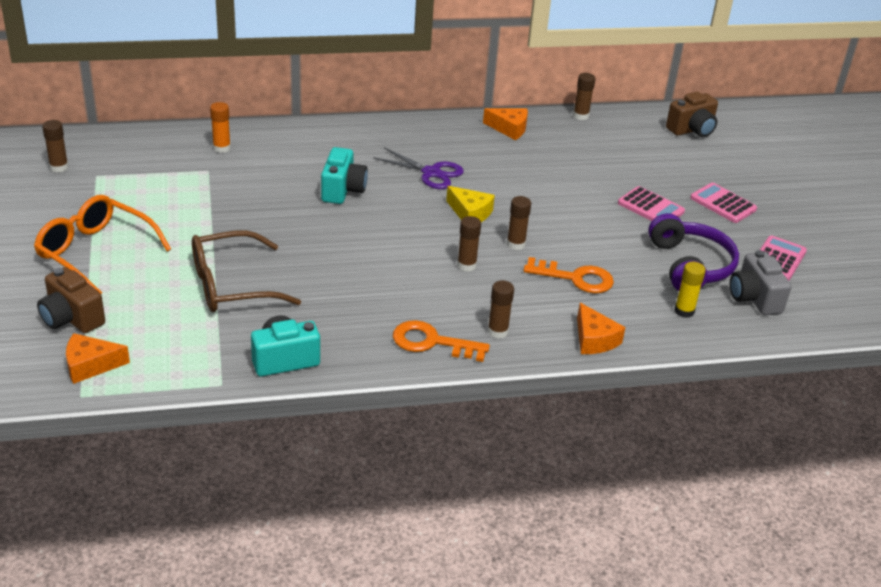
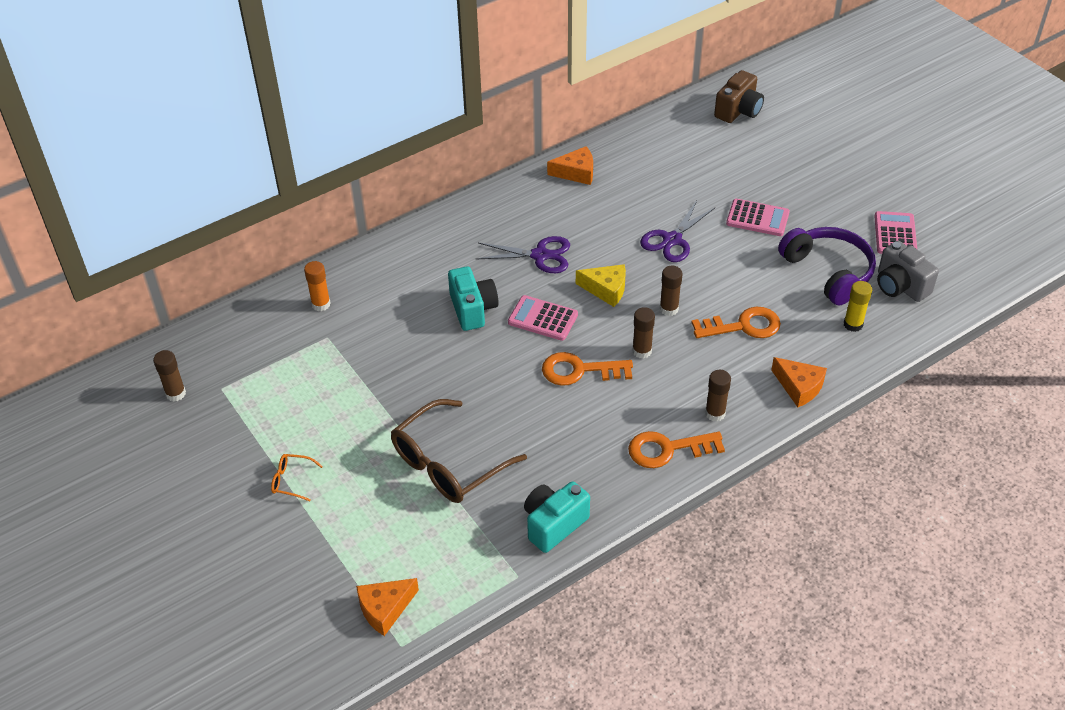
camera: 20 degrees left, 10 degrees up
(71, 318) = (327, 565): brown camera -> none
(95, 252) = (291, 480): orange glasses -> orange glasses, size x0.43
(399, 260) = (580, 370): none -> orange key
(558, 198) = (672, 240): none -> purple scissors
(580, 116) = (630, 131): brown glue stick -> none
(723, 204) = (815, 189): pink calculator -> pink calculator (543, 319)

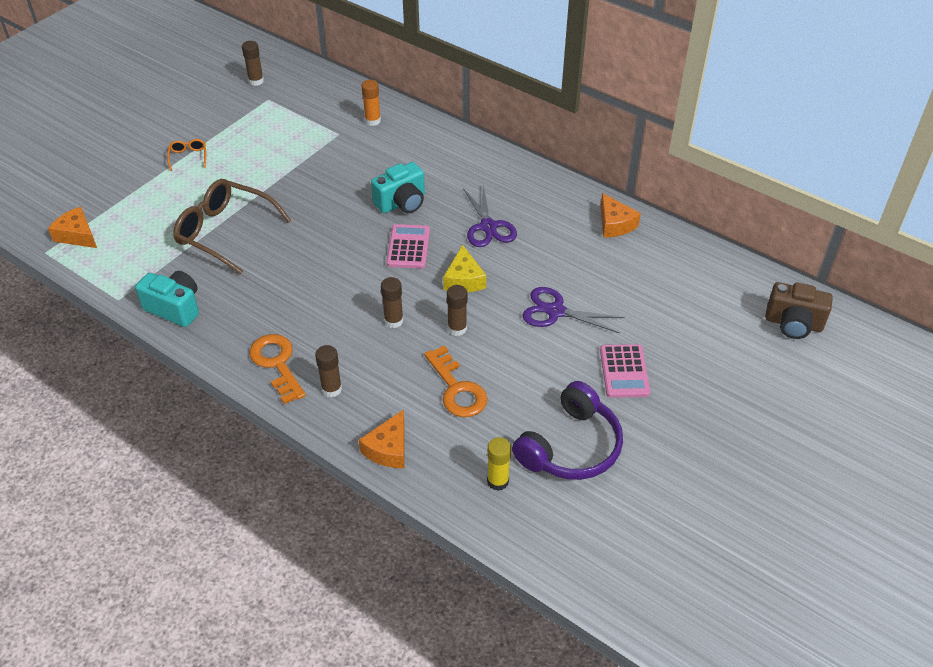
camera: 70 degrees right, 0 degrees up
(580, 370) = (354, 285): orange key -> none
(895, 234) = (665, 500): pink calculator -> none
(900, 286) = (579, 517): grey camera -> none

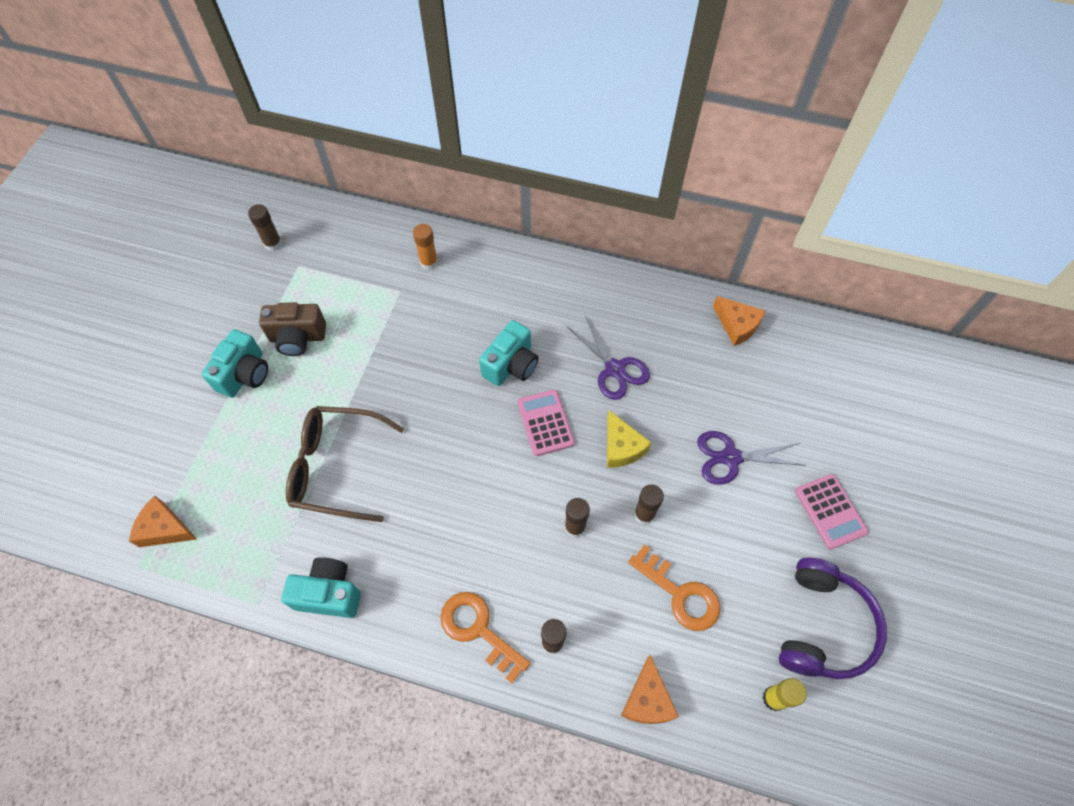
camera: 20 degrees left, 15 degrees up
(188, 157) = (244, 374): orange glasses -> turquoise camera
(793, 324) = (955, 396): brown camera -> brown camera (298, 338)

